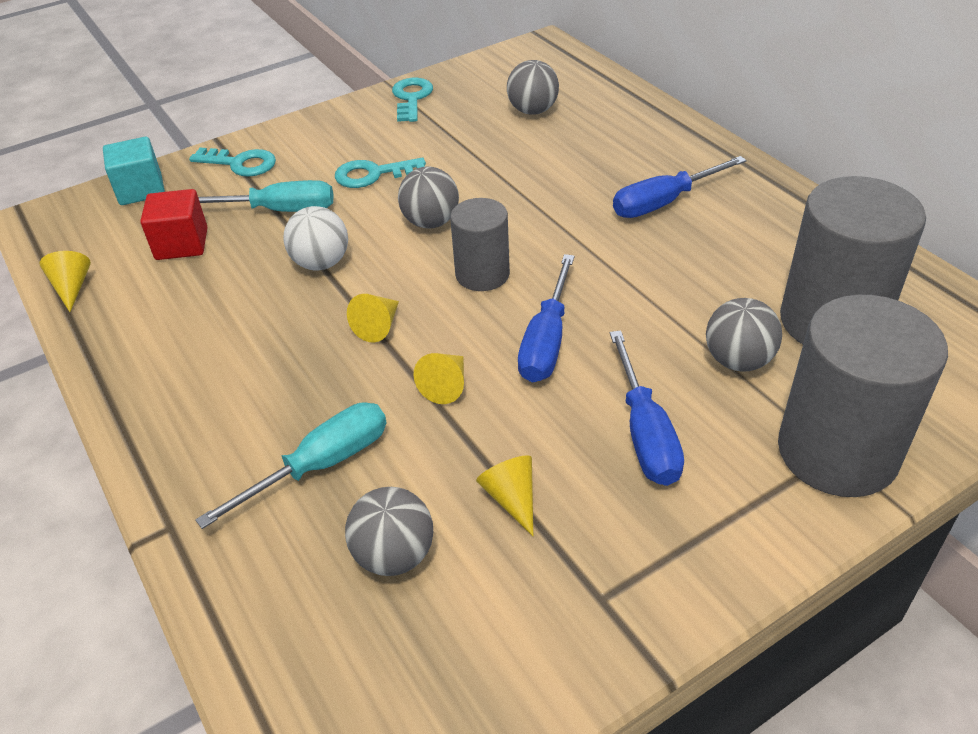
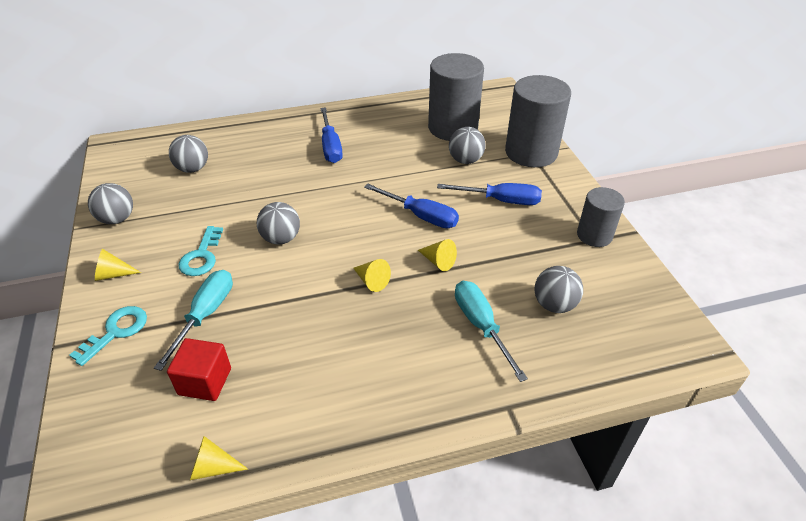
camera: 75 degrees left, 0 degrees up
(141, 190) = (95, 408): turquoise cube -> none
(321, 263) = (288, 299): white ball -> none
(411, 98) = (117, 219): turquoise key -> grey ball
(482, 274) = (349, 227): grey cylinder -> grey cylinder (594, 235)
(511, 498) = (528, 254): yellow cone -> yellow cone (113, 274)

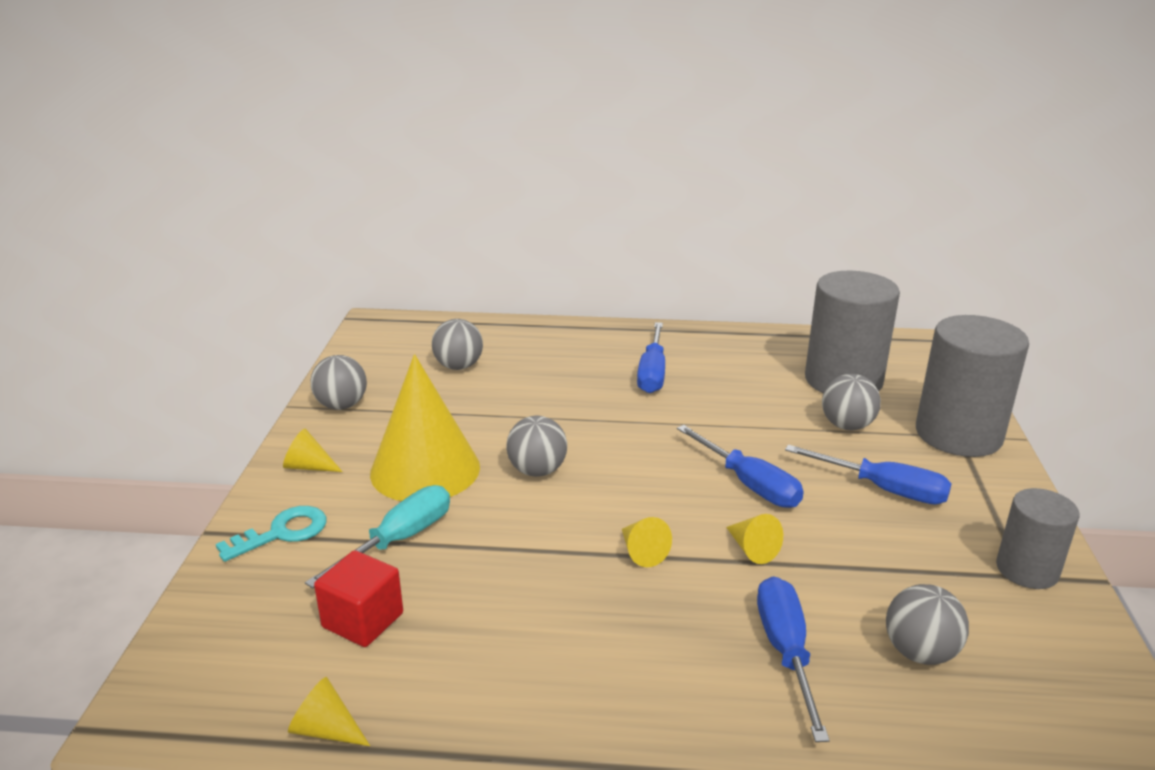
camera: 20 degrees right, 15 degrees down
(202, 256) = (425, 469): turquoise key -> yellow cone
(481, 326) = (786, 652): turquoise screwdriver -> blue screwdriver

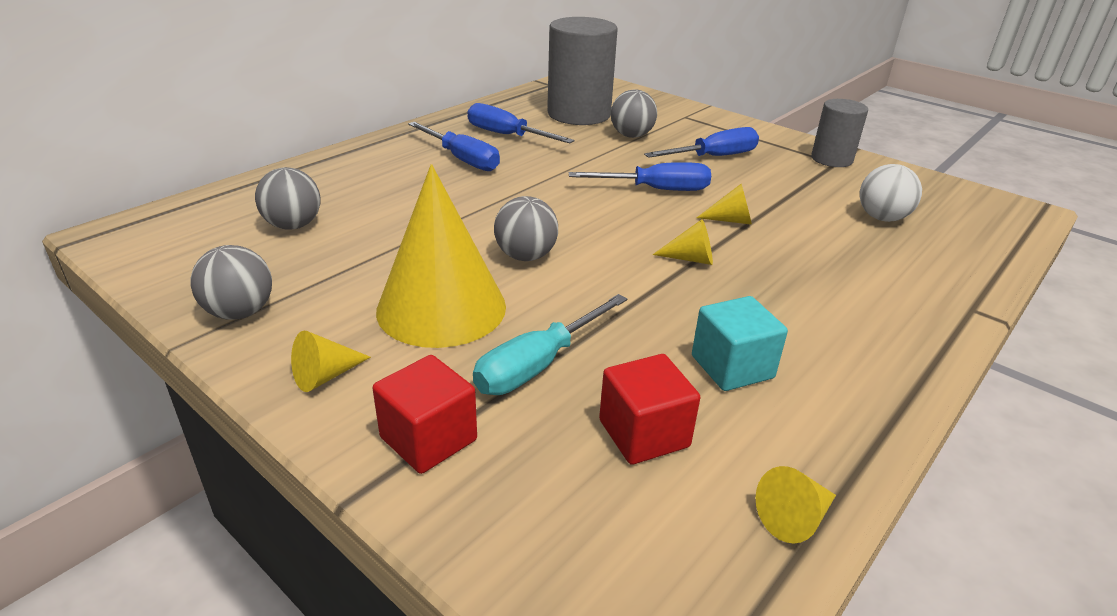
camera: 55 degrees left, 5 degrees up
(282, 533) = (428, 439): turquoise key -> red cube
(399, 540) = (538, 365): turquoise screwdriver -> turquoise screwdriver turned 120 degrees counterclockwise
(491, 635) = (732, 367): none -> turquoise cube
(786, 652) = (850, 256): blue screwdriver -> blue screwdriver (507, 135)
(919, 652) = (882, 218): grey ball -> white ball
(958, 434) = (684, 116): grey cylinder -> none

